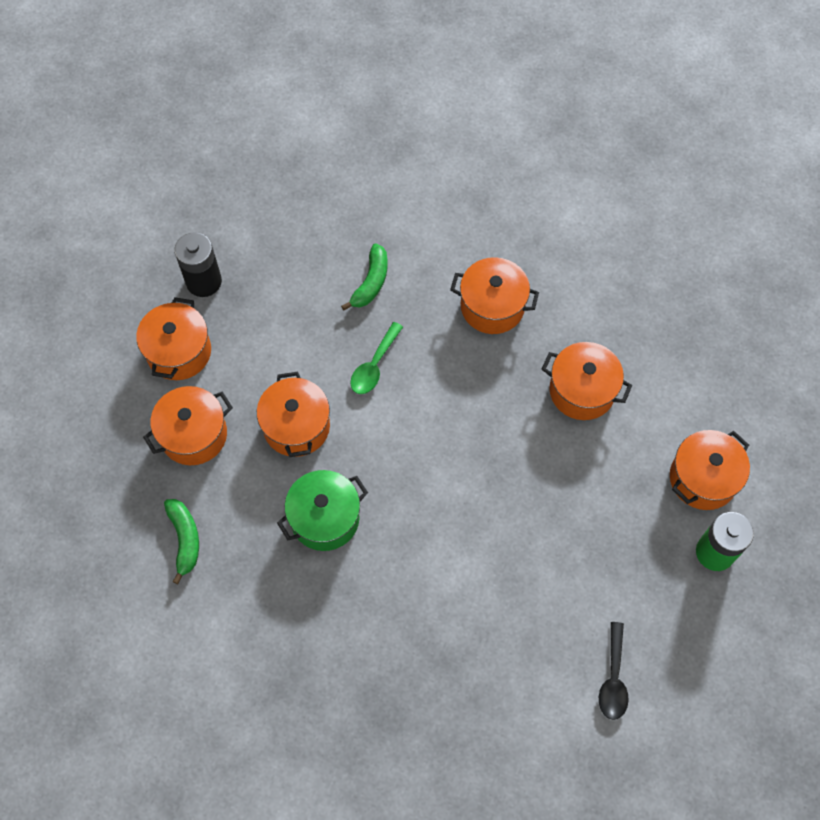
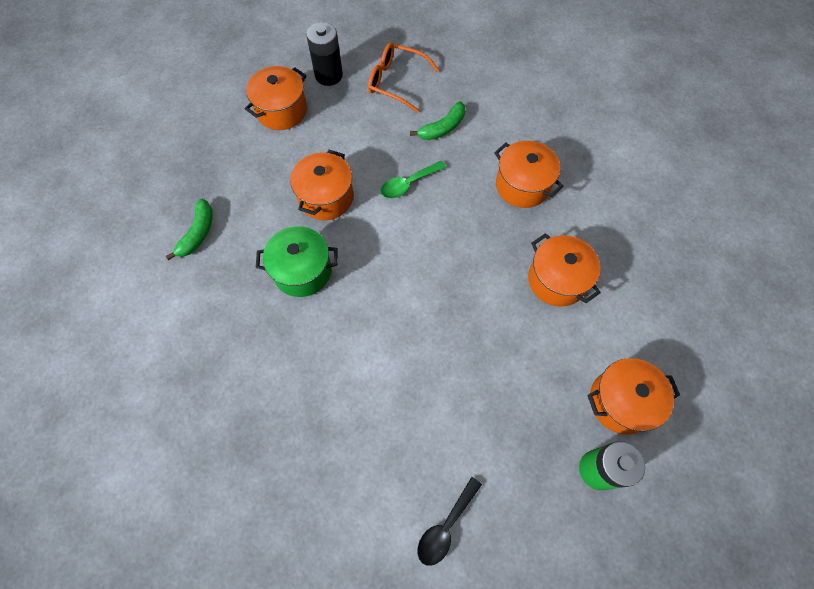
camera: 30 degrees right, 0 degrees up
(194, 435) = (253, 168): orange pot -> none
(286, 252) = (396, 82): none -> orange glasses

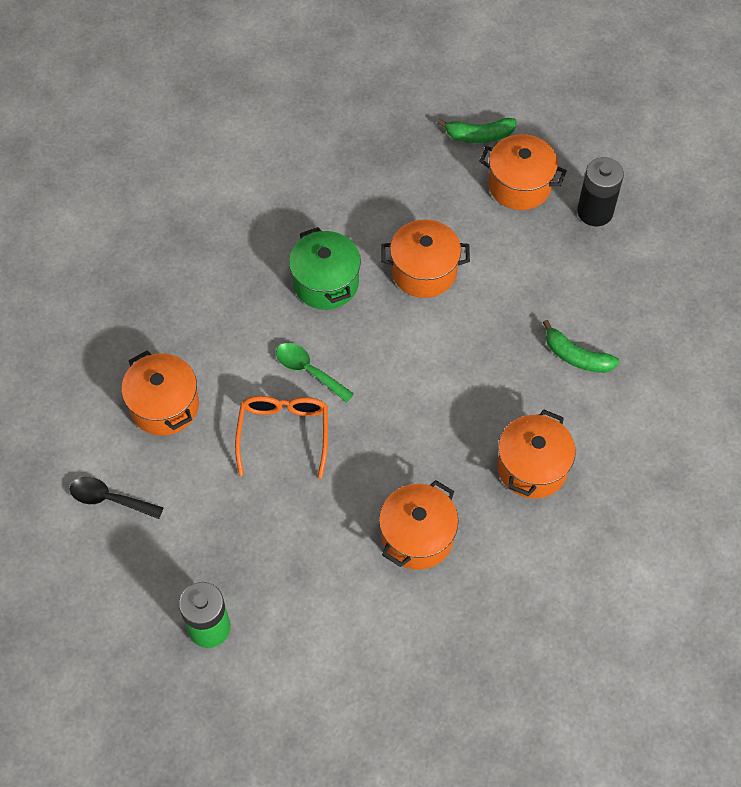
camera: 70 degrees right, 5 degrees down
(198, 233) = (330, 174): green banana -> green banana (479, 135)
(396, 82) = (622, 285): orange glasses -> orange glasses (283, 433)
(408, 184) = (478, 345): green spoon -> green spoon (308, 371)
(621, 402) = (292, 637): orange pot -> orange pot (164, 406)

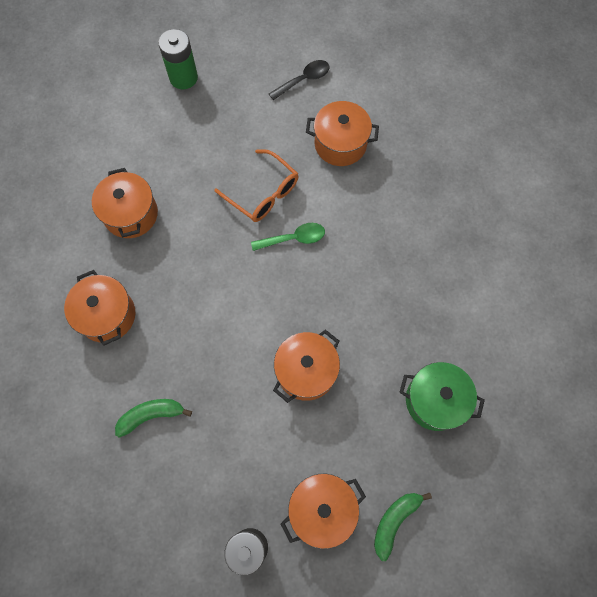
camera: 130 degrees right, 10 degrees up
(326, 283) = (351, 299): green pot -> green pot (435, 400)

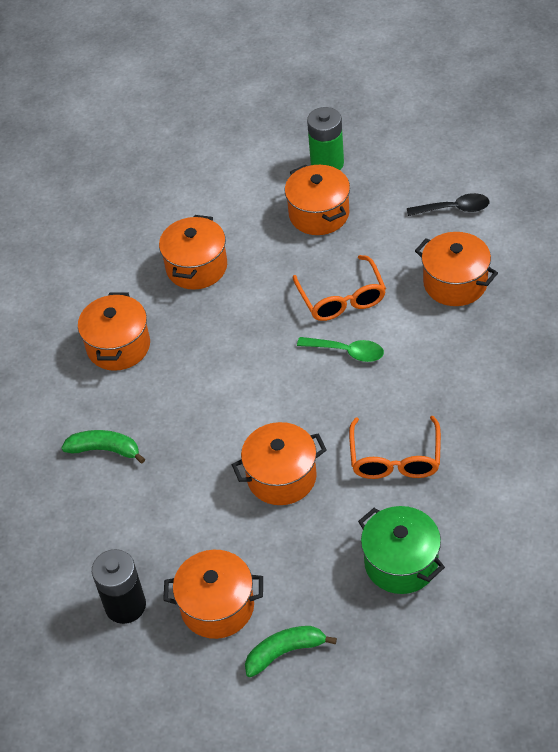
camera: 35 degrees right, 20 degrees down
(203, 125) = (319, 214): none -> orange pot
(381, 314) = (395, 458): none -> orange glasses

